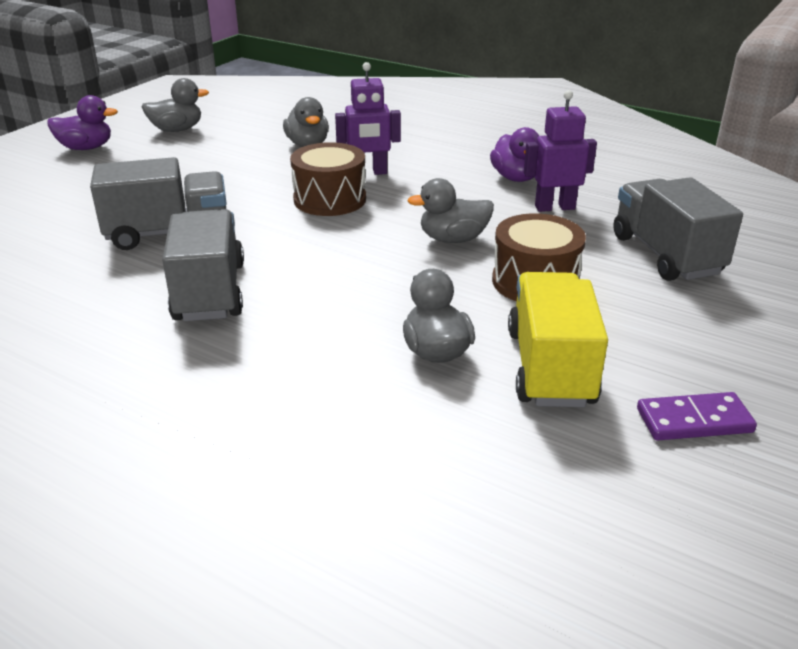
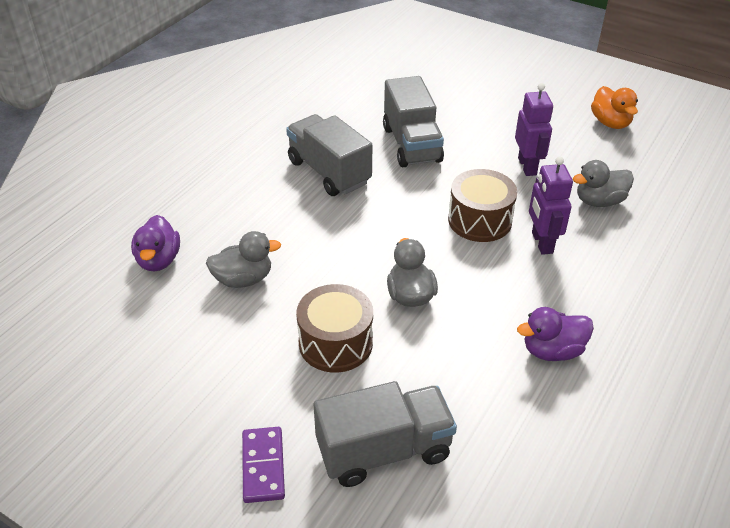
camera: 90 degrees right, 10 degrees up
(86, 148) = (556, 85): purple duck -> purple duck (158, 260)
(177, 130) = (610, 123): grey duck -> orange duck
(209, 292) = (329, 172): grey truck -> grey truck turned 120 degrees counterclockwise
(550, 367) = (214, 338): yellow truck -> none
(554, 207) = (483, 375): purple robot -> purple robot (527, 166)
(694, 421) = (137, 410): purple domino -> purple domino (263, 466)

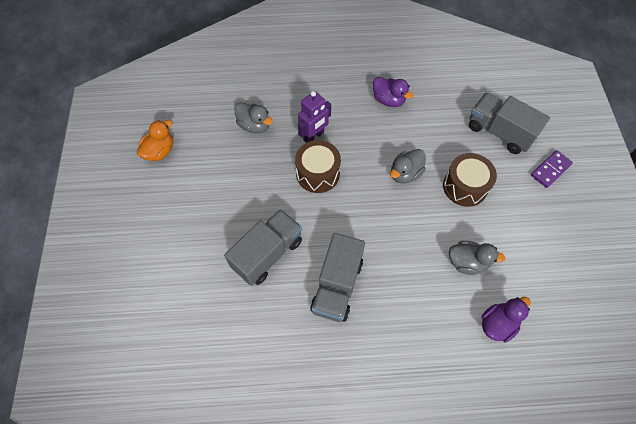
camera: 125 degrees left, 20 degrees up
(243, 279) = (467, 262): grey duck -> grey duck turned 150 degrees clockwise
(527, 166) = (244, 174): purple robot -> none

